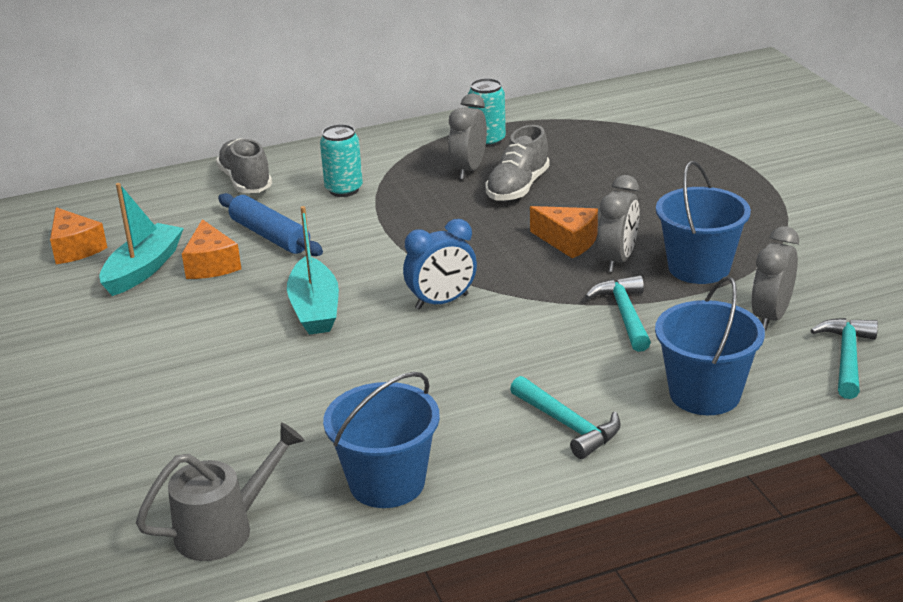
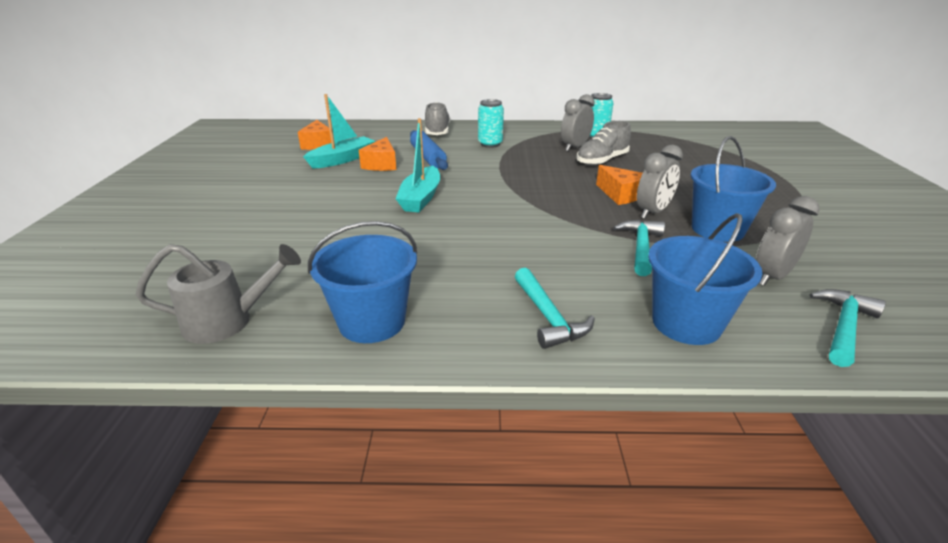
camera: 20 degrees right, 0 degrees up
(442, 302) = (507, 211): blue clock -> none

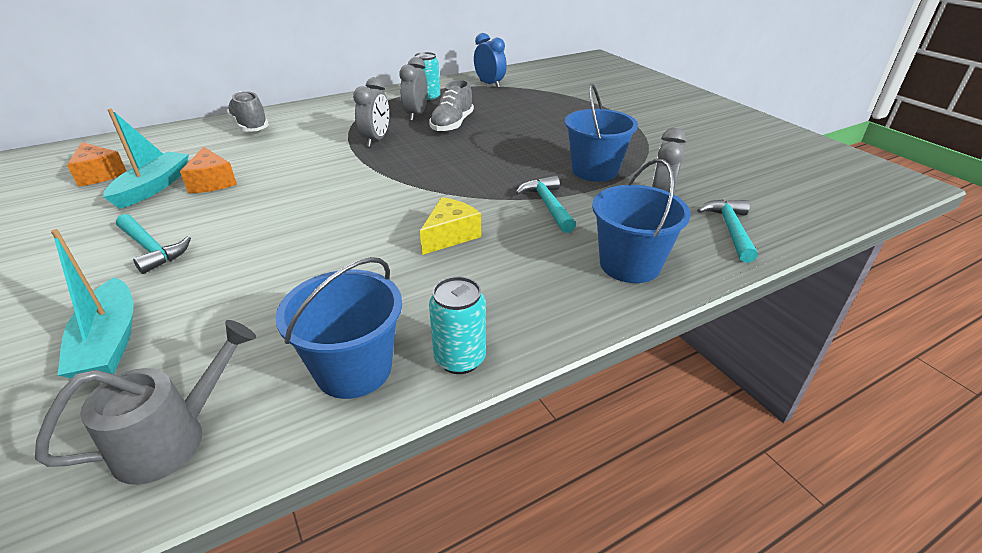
camera: 30 degrees left, 5 degrees up
(421, 198) = (295, 211): turquoise boat -> turquoise boat (110, 342)
(428, 157) = (264, 160): blue rolling pin -> none
(490, 144) = (324, 129): turquoise can -> turquoise can (460, 359)
(527, 248) = (450, 236): none -> yellow cheese
(548, 317) = (520, 299): turquoise hammer -> turquoise hammer (151, 249)
(620, 195) = (494, 157): orange cheese -> none
(652, 212) = (533, 168): grey clock -> grey clock (376, 140)
(666, 134) = (490, 84): none -> blue clock

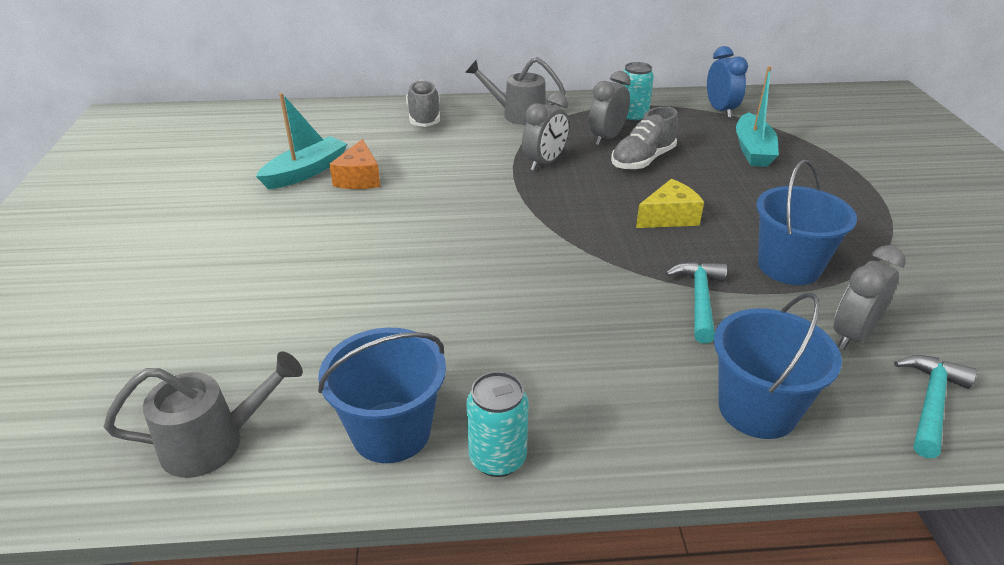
camera: 25 degrees right, 0 degrees up
(99, 174) = (267, 146): orange cheese -> none
(110, 342) = (206, 330): turquoise boat -> turquoise boat (753, 150)
(151, 249) = (276, 242): turquoise hammer -> none
(333, 111) = (517, 114): none -> grey watering can
(450, 236) = (563, 308): yellow cheese -> yellow cheese (669, 217)

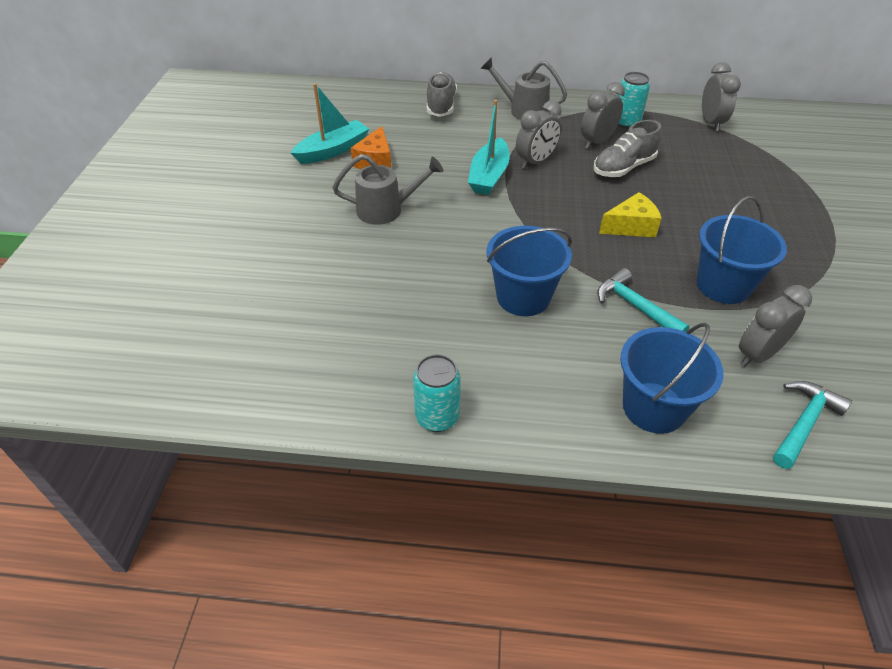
camera: 10 degrees right, 10 degrees up
(215, 443) = (233, 375): grey watering can -> grey watering can (387, 210)
(391, 431) = (361, 384): blue bucket -> blue bucket (523, 297)
(699, 299) = (635, 306): turquoise hammer -> turquoise hammer turned 60 degrees counterclockwise
(720, 110) = (711, 123): blue clock -> grey clock
(753, 150) = (728, 167): turquoise boat -> turquoise boat (489, 176)

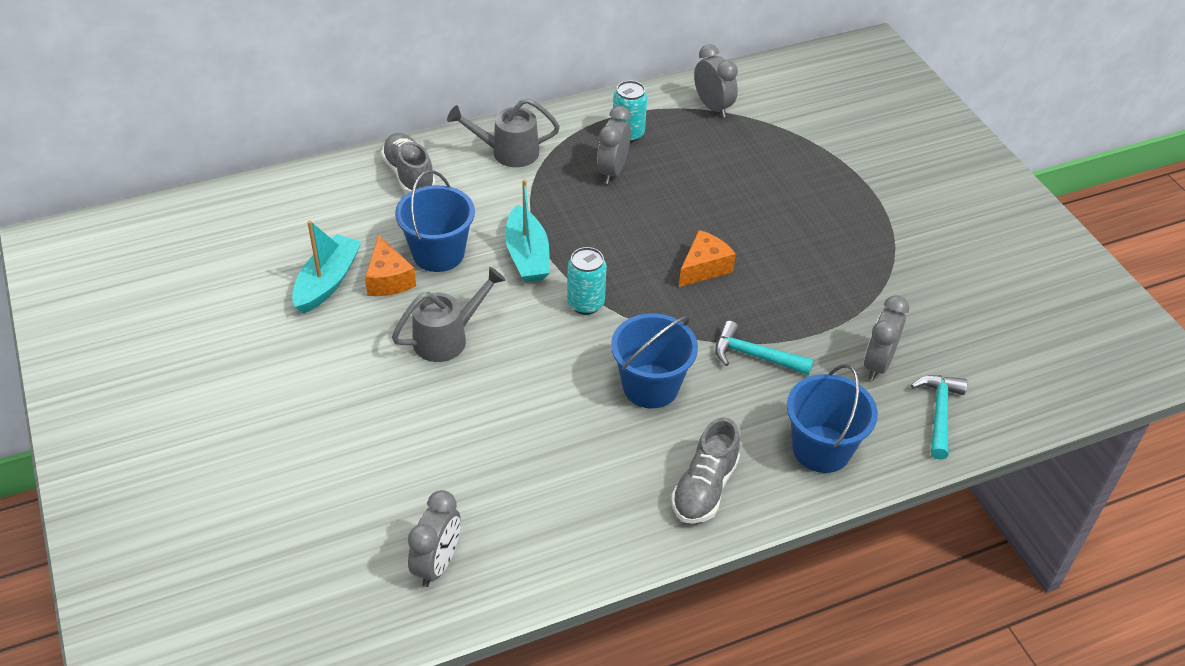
camera: 30 degrees left, 0 degrees up
(437, 417) = (650, 537): turquoise can -> turquoise can (585, 304)
(535, 162) = (564, 220): grey clock -> grey clock (437, 564)
(623, 168) = (657, 197): grey shoe -> grey shoe (704, 488)
(631, 226) = (704, 268): yellow cheese -> orange cheese
(723, 285) = (817, 304): blue bucket -> blue bucket (438, 253)

